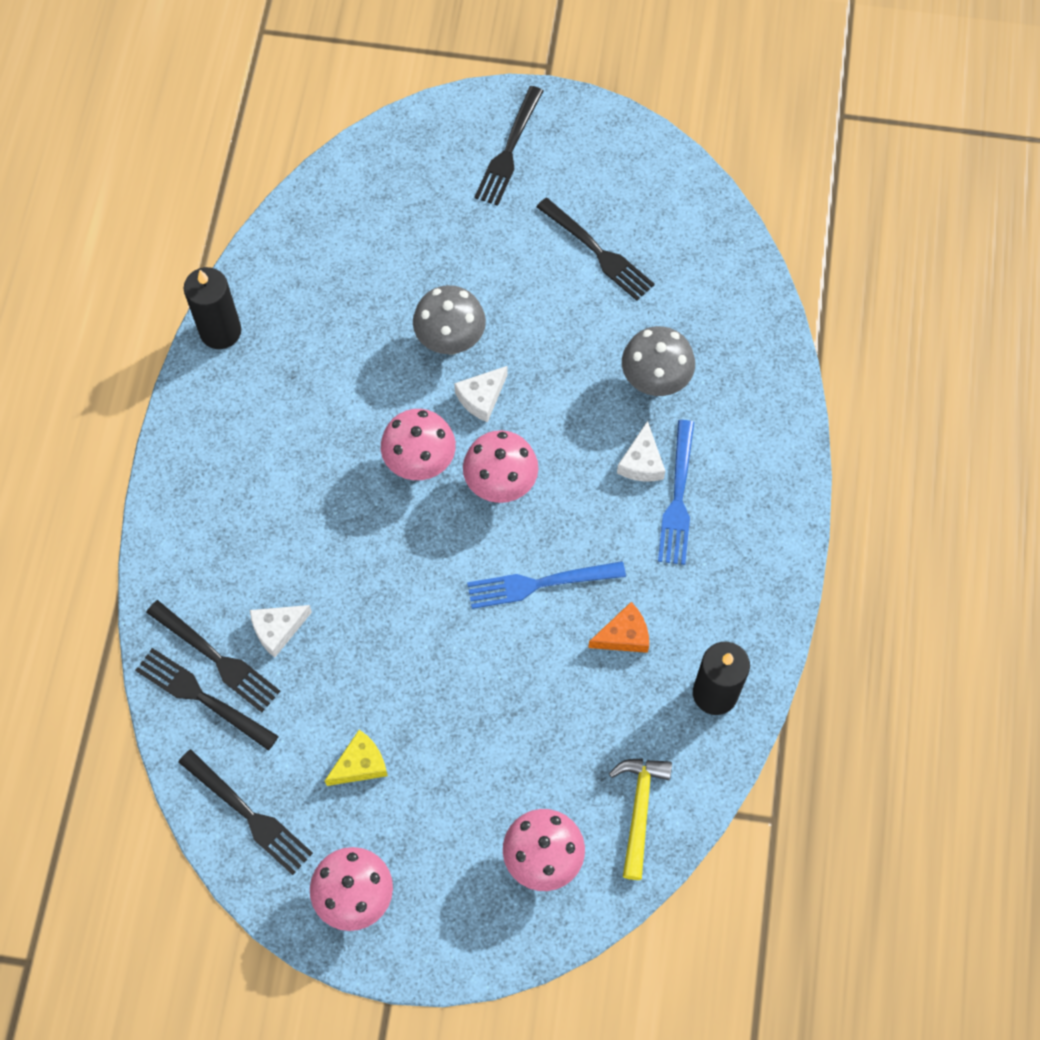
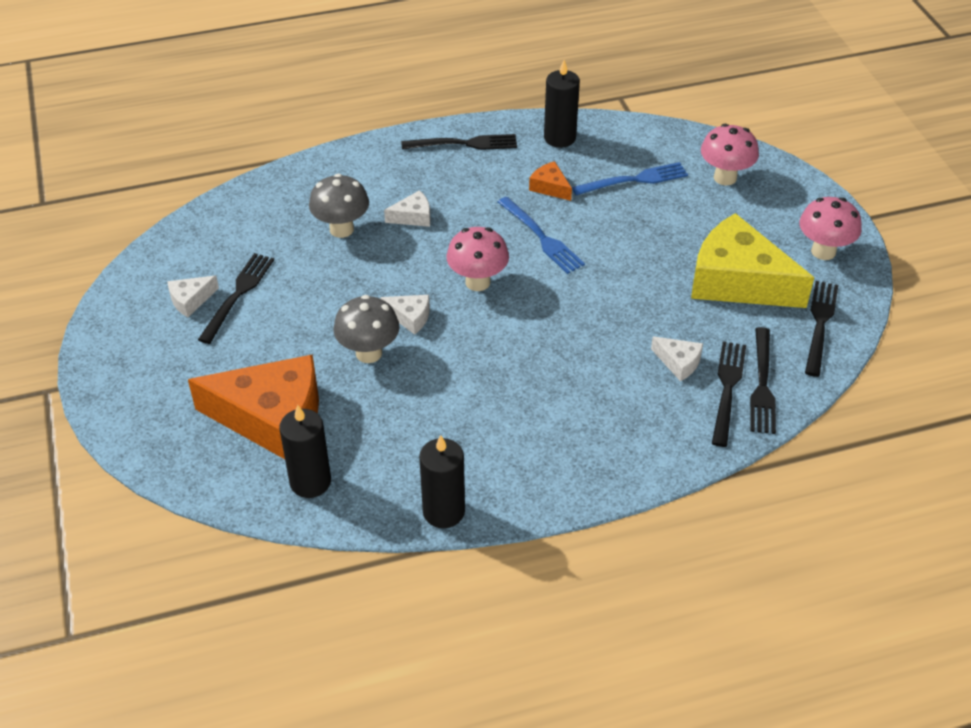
camera: 115 degrees left, 20 degrees down
(316, 238) = (310, 482): none -> black candle
(360, 764) = (738, 281): yellow cheese -> yellow cheese, size x2.37
(409, 231) = (272, 419): none -> orange cheese
(420, 463) = (488, 332): pink mushroom -> none
(509, 151) = (155, 382): black fork -> black fork (465, 144)
(610, 208) = (190, 300): none -> white cheese
(639, 810) = (660, 147): yellow hammer -> none
(678, 499) = (431, 191): blue fork -> blue fork (634, 180)

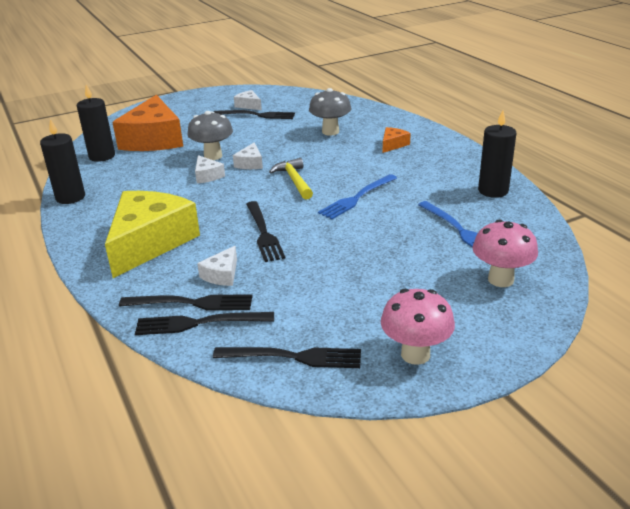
camera: 80 degrees right, 15 degrees down
(413, 217) = (355, 150): white cheese -> white cheese (207, 176)
(465, 144) = (453, 156): black fork -> black fork (264, 233)
(477, 282) = (294, 180): pink mushroom -> yellow hammer
(550, 187) = (423, 194): orange cheese -> orange cheese (393, 145)
(738, 281) = (342, 299): yellow cheese -> yellow cheese (150, 242)

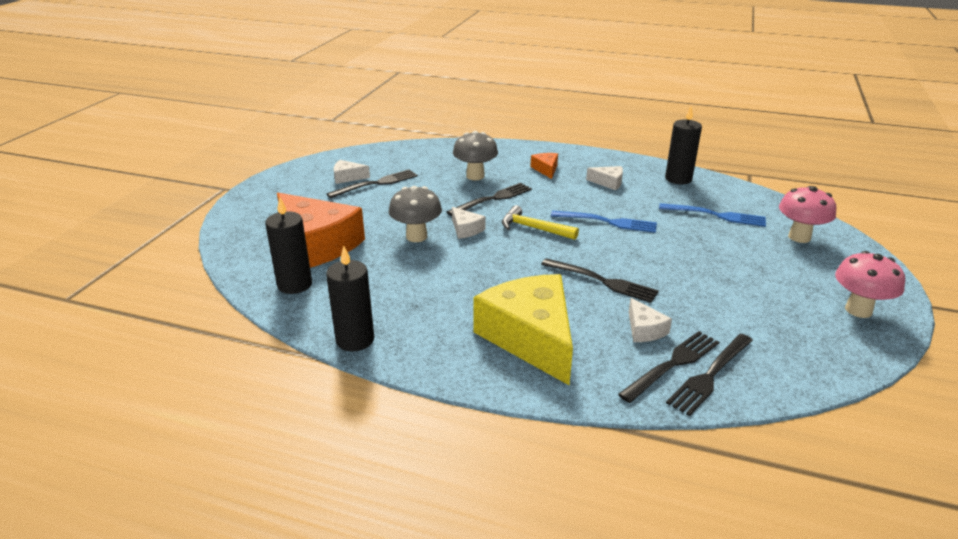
camera: 45 degrees left, 0 degrees up
(207, 176) = (451, 256): white cheese -> white cheese (608, 182)
(294, 357) = (811, 356): black fork -> black fork (493, 199)
(357, 198) = (608, 222): blue fork -> blue fork turned 75 degrees counterclockwise

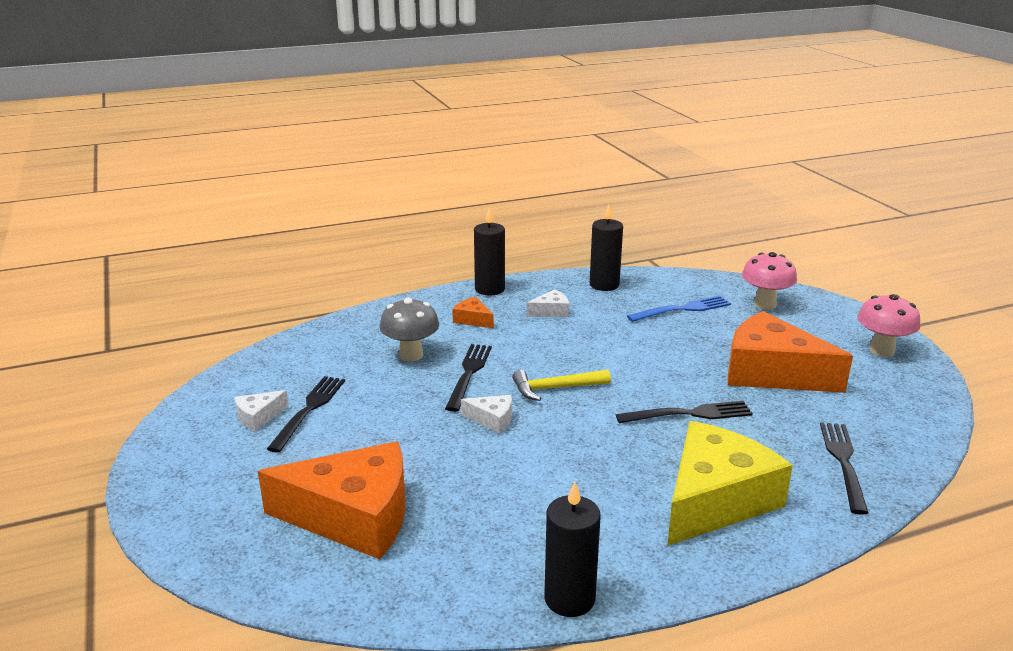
camera: 40 degrees left, 5 degrees down
(294, 285) = (404, 577): black candle -> black candle (489, 289)
(416, 236) = (454, 452): grey mushroom -> none
(531, 337) = (715, 500): yellow cheese -> yellow cheese turned 105 degrees clockwise
(608, 222) = (609, 353): blue fork -> none
(644, 330) = (783, 443): white cheese -> none
(710, 375) = (878, 457): black fork -> none
(719, 283) = (771, 372): none -> orange cheese

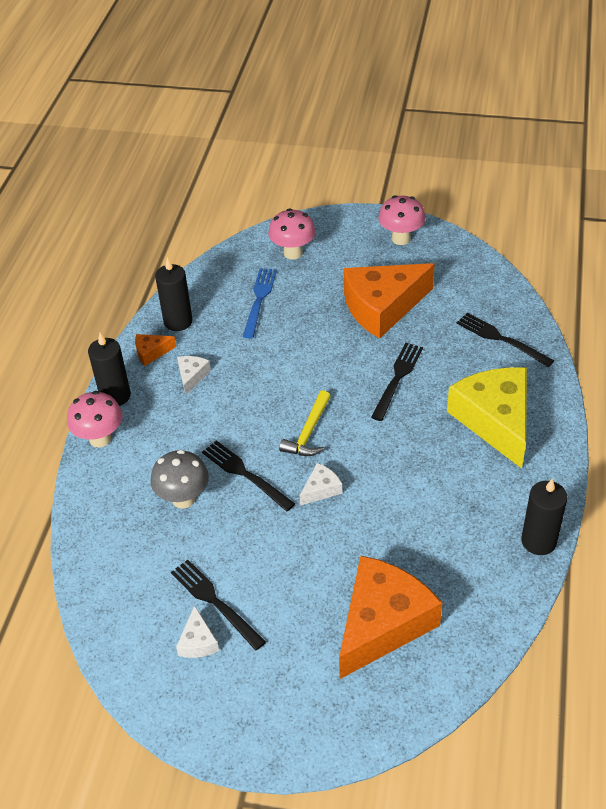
camera: 55 degrees left, 20 degrees up
(438, 299) = (100, 439): none -> pink mushroom
(473, 320) = (159, 432): orange cheese -> orange cheese (151, 352)

